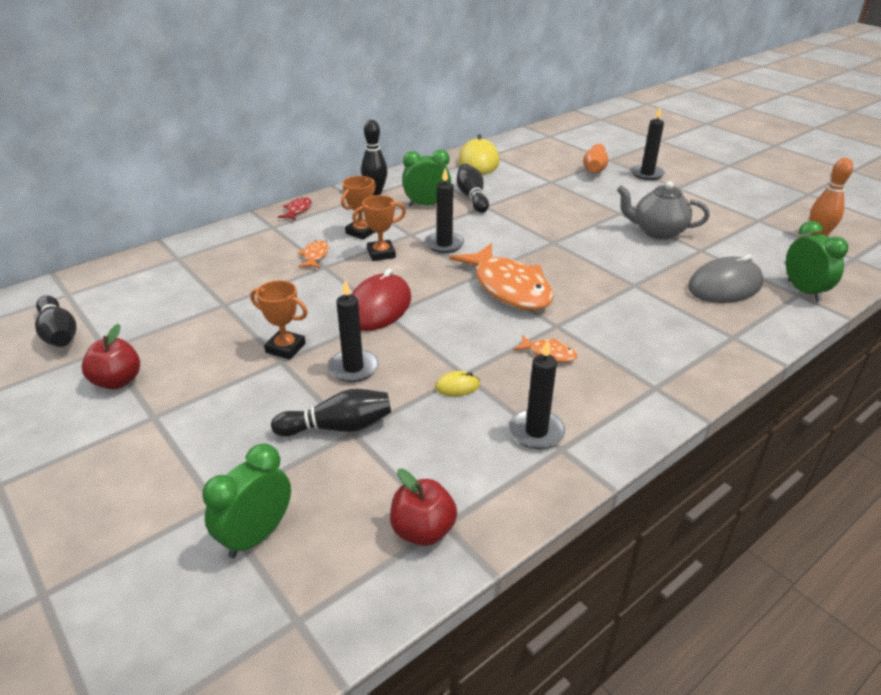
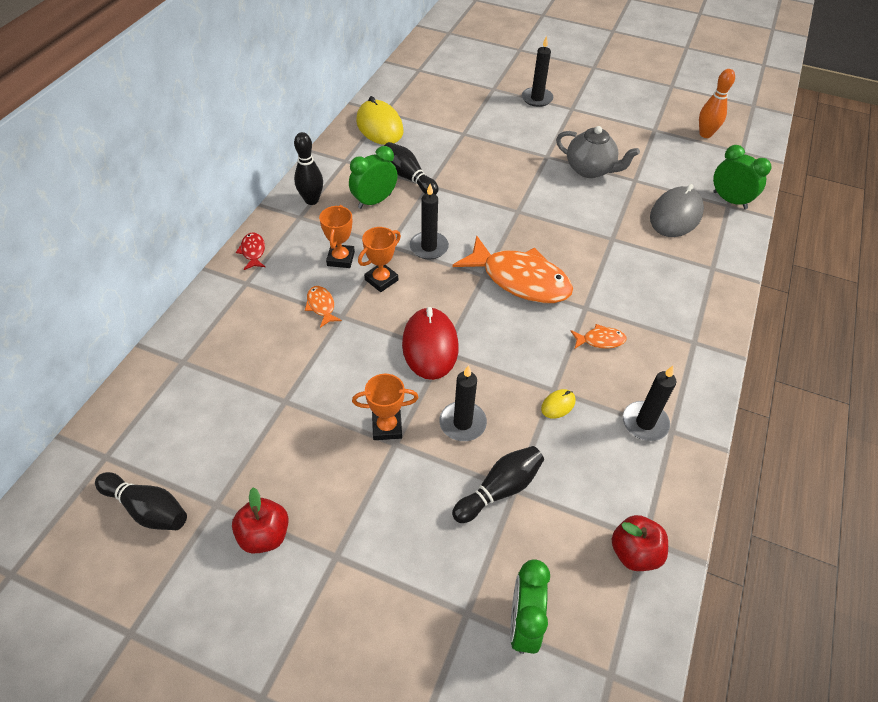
camera: 30 degrees left, 15 degrees up
(594, 168) = (489, 103): orange bowling pin -> none
(657, 232) = (590, 170): grey teapot -> grey teapot turned 135 degrees counterclockwise

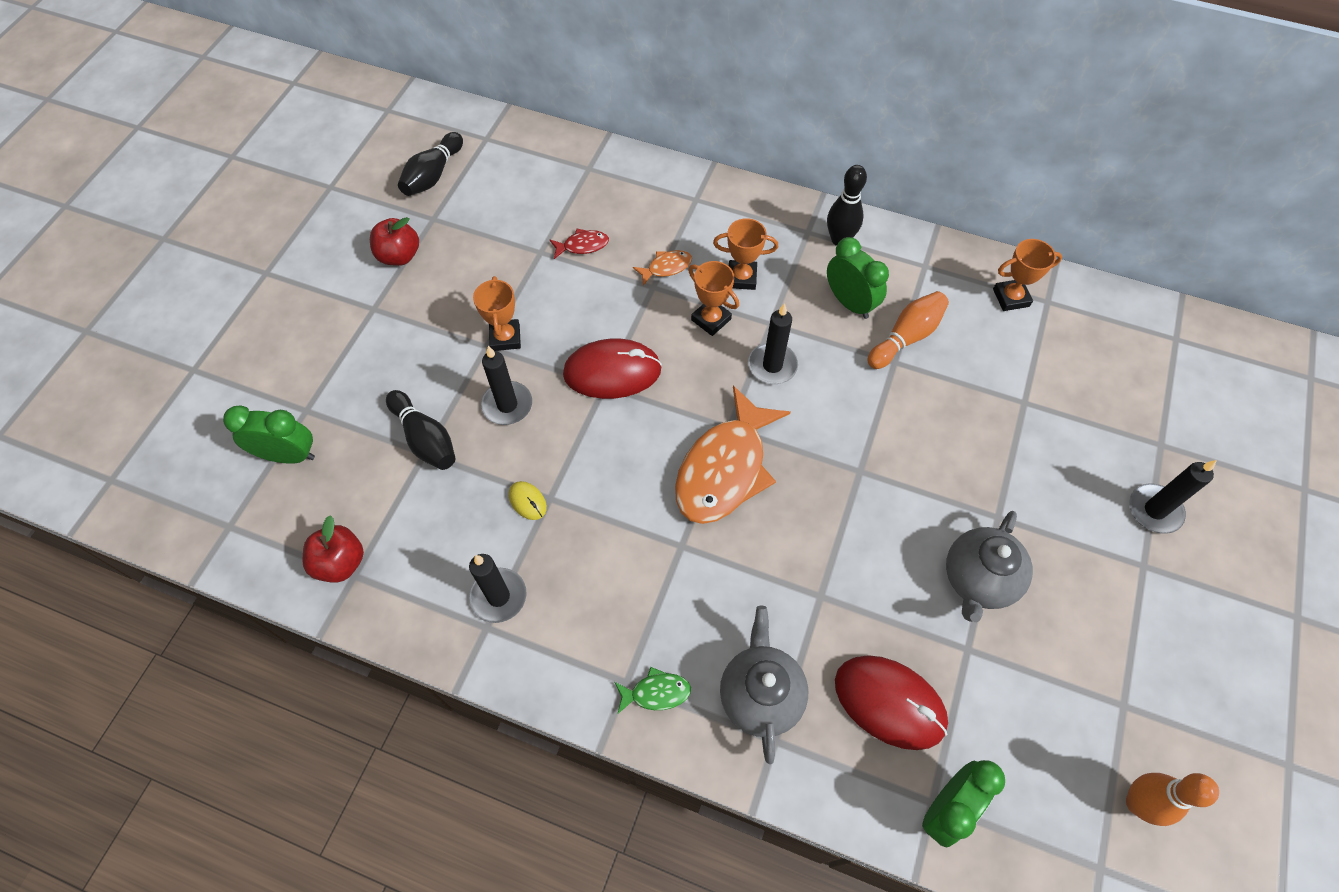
camera: 90 degrees right, 10 degrees up
(253, 251) = (744, 198): red fish -> red fish (582, 245)
(379, 126) = (1011, 298): yellow mouse -> orange trophy
(408, 177) = (906, 337): black bowling pin -> orange bowling pin
(600, 340) = (625, 558): orange fish -> none
(675, 215) = (889, 702): grey mouse -> red mouse
(685, 272) = (760, 694): none -> grey teapot
(697, 325) = (656, 693): none -> green fish

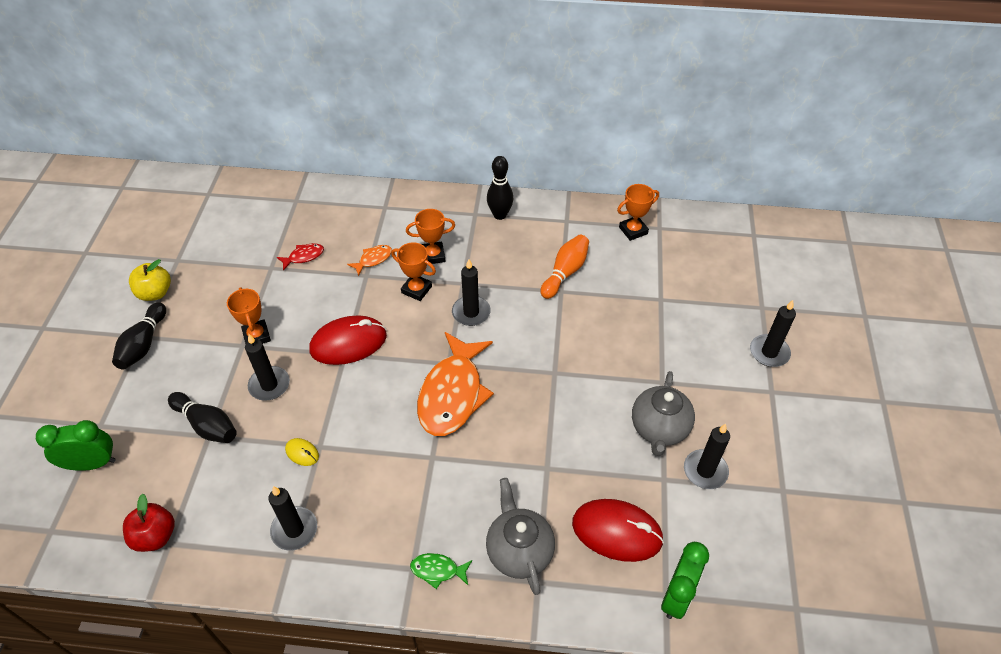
camera: 15 degrees left, 10 degrees down
(399, 256) = (155, 293): red apple -> yellow apple
(433, 175) = (170, 228): black bowling pin -> black bowling pin (143, 344)
(656, 693) = (438, 570): green fish -> green fish turned 150 degrees counterclockwise
(849, 303) = (518, 257): green clock -> none
(1025, 652) = (705, 471): none -> black candle
(1137, 803) = (810, 556): orange bowling pin -> none

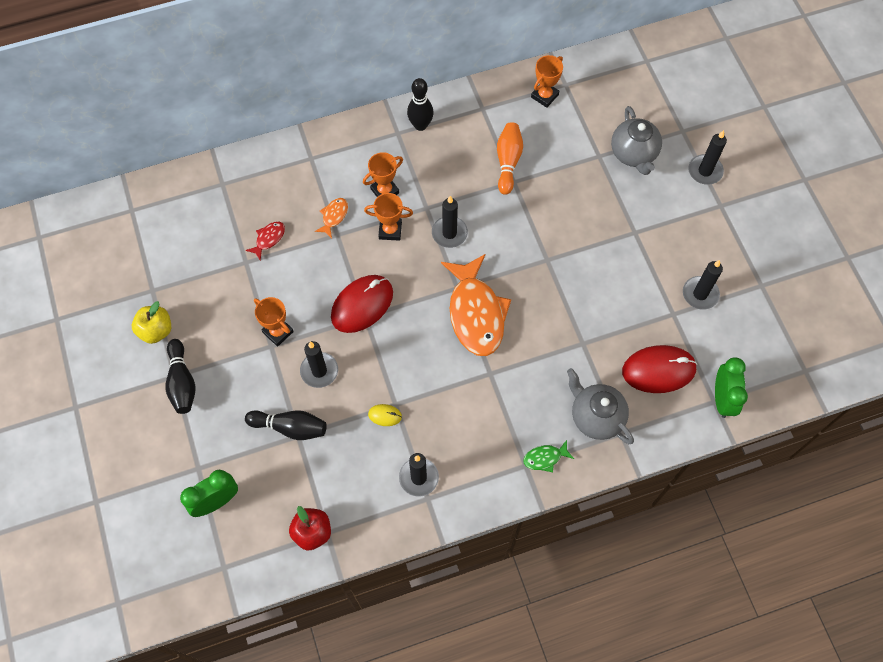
camera: 25 degrees left, 15 degrees up
(659, 429) = (651, 274): grey teapot -> grey teapot (633, 154)

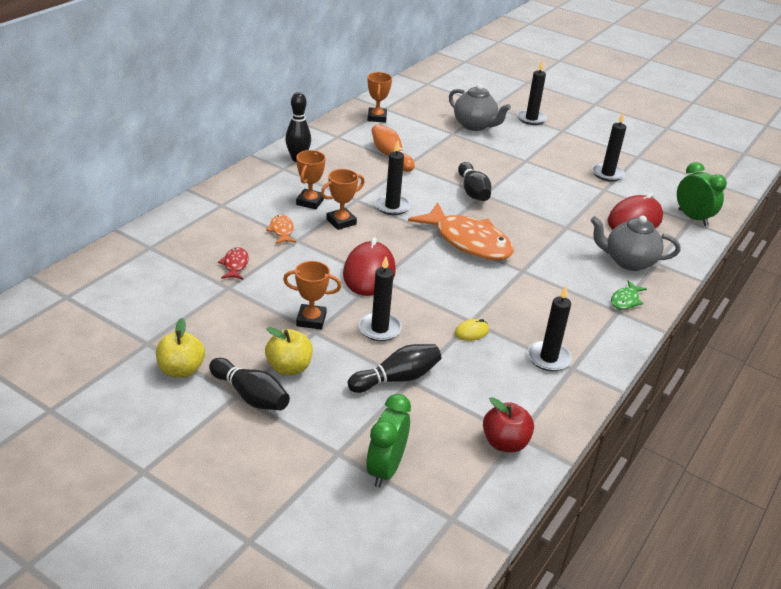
camera: 40 degrees left, 30 degrees down
(226, 371) = (289, 367): none -> yellow apple
(540, 250) = (473, 191): none -> black bowling pin

